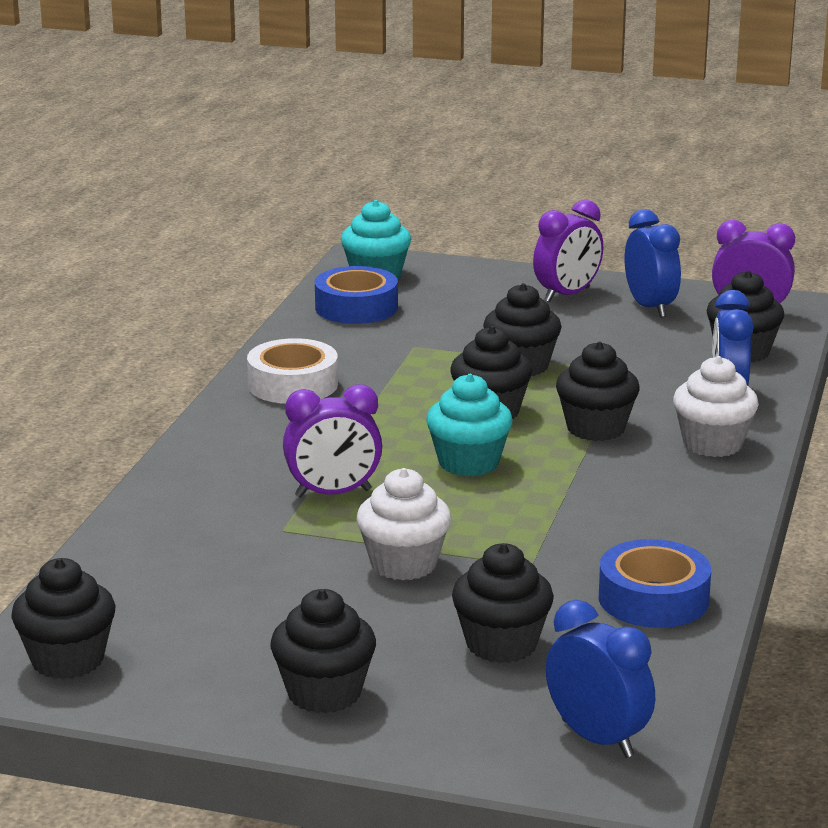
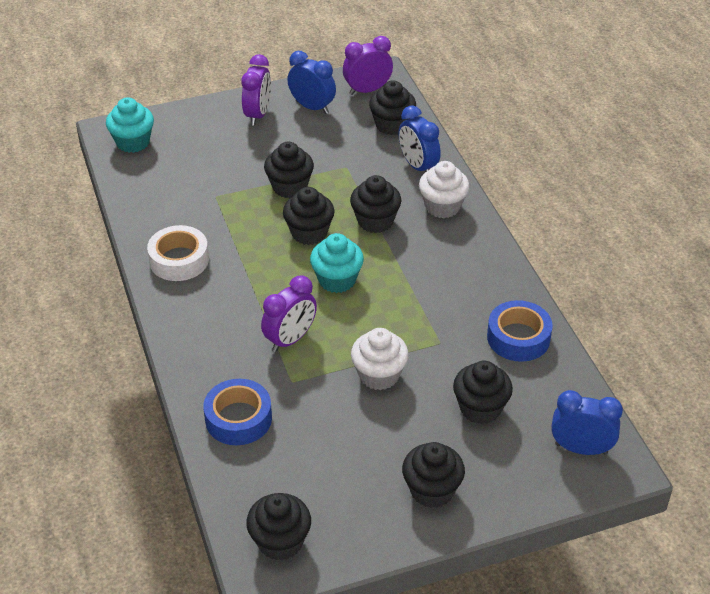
camera: 35 degrees left, 20 degrees up
(356, 307) = (149, 176): blue tape -> blue tape (238, 418)

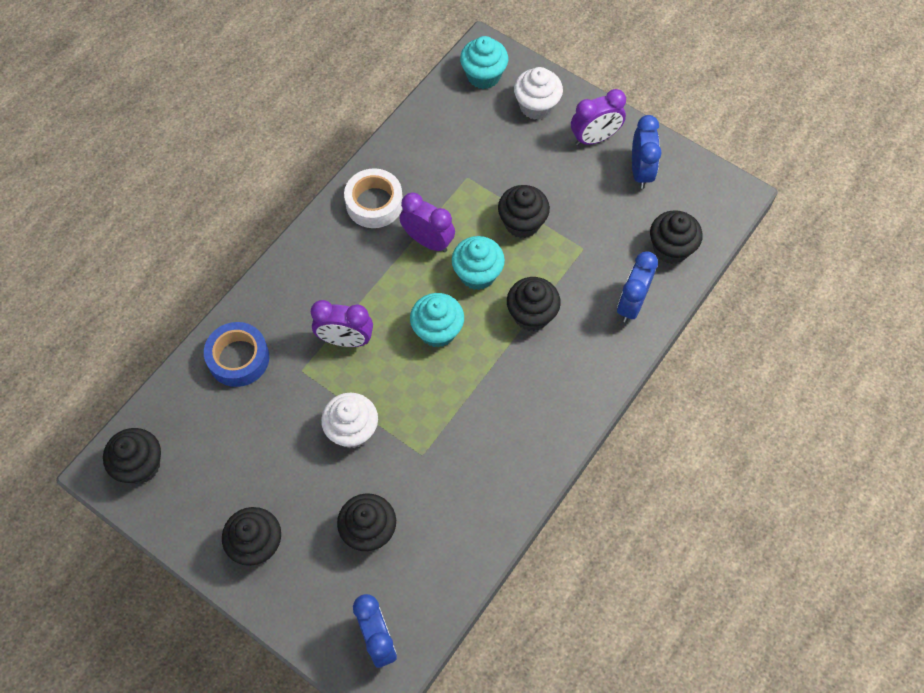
camera: 55 degrees right, 20 degrees up
(309, 233) = (477, 274): black cupcake -> turquoise cupcake
(367, 90) = (702, 198): purple clock -> purple clock (428, 241)
(442, 206) = (593, 356): white cupcake -> white cupcake (536, 106)
(518, 338) = (473, 514): blue tape -> none

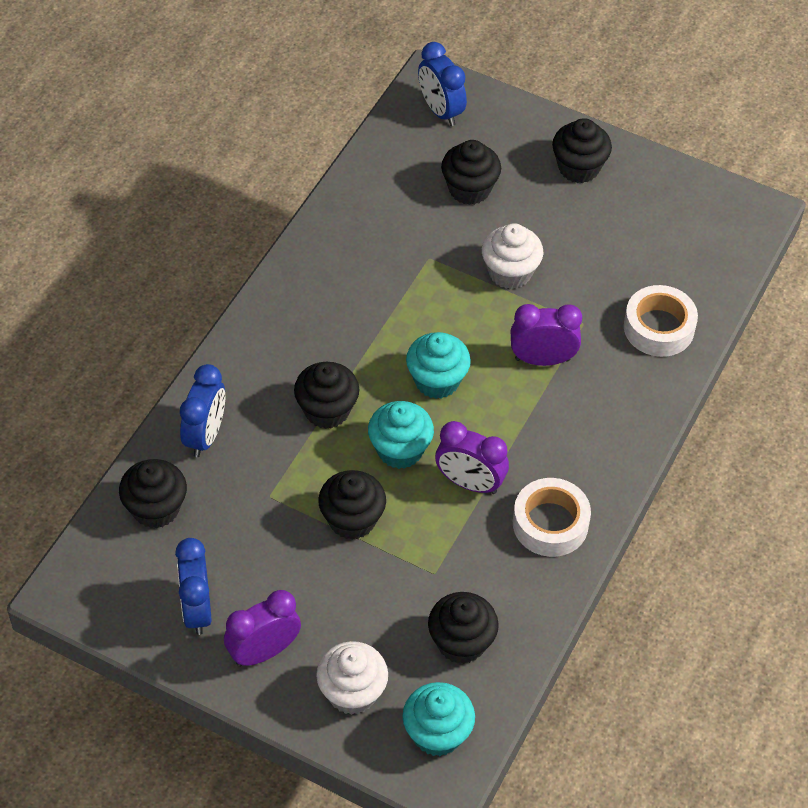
camera: 170 degrees right, 10 degrees down
(140, 465) = (723, 219): black cupcake -> black cupcake (461, 642)
(238, 358) = (658, 328): blue tape -> white tape

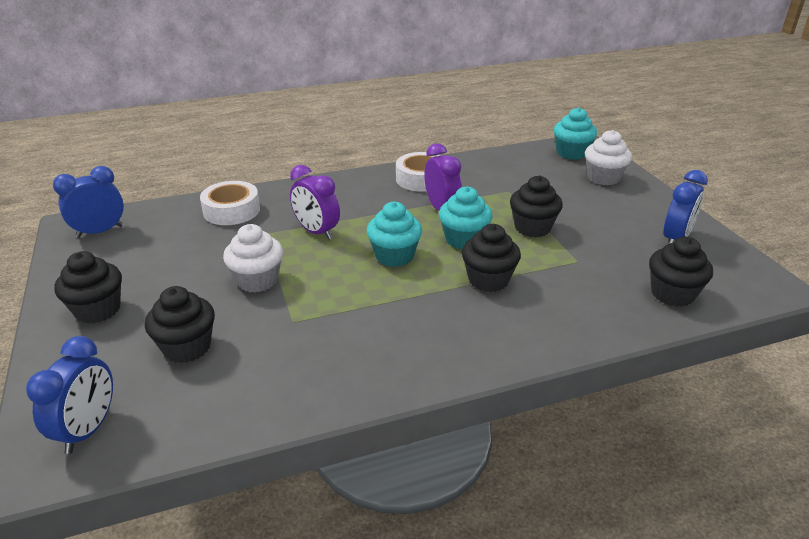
camera: 135 degrees left, 20 degrees down
(205, 435) = (597, 313): blue clock -> blue clock (100, 231)
(264, 651) = (643, 208): purple clock -> none
(461, 642) = (524, 168): black cupcake -> none

